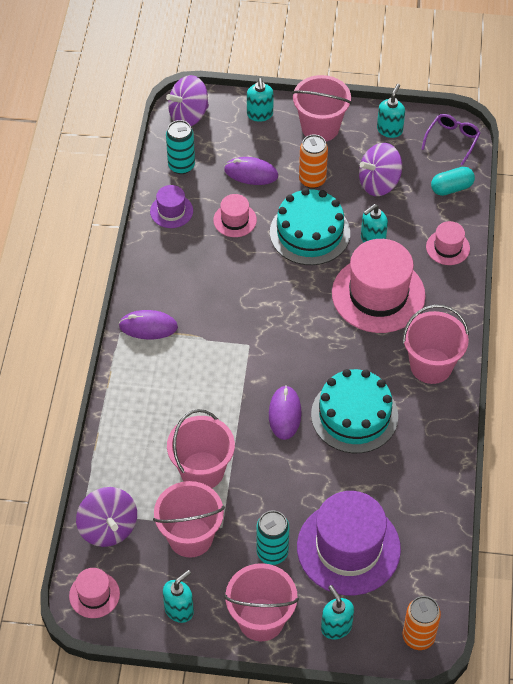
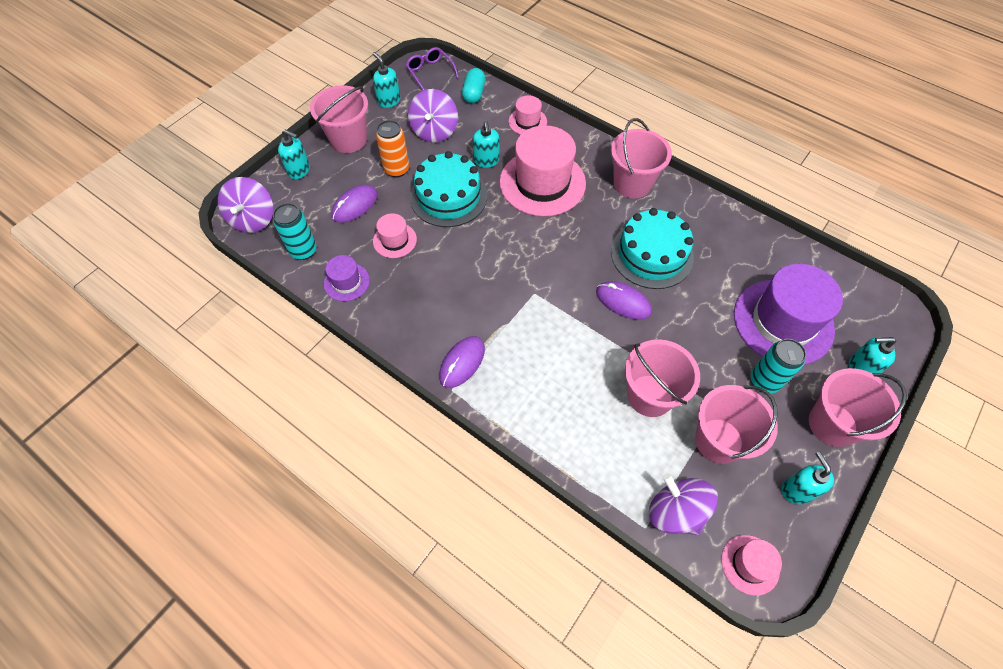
camera: 60 degrees left, 5 degrees up
(108, 528) = (675, 511): purple spinning top -> purple spinning top turned 135 degrees counterclockwise
(418, 637) = (889, 315): orange can -> none

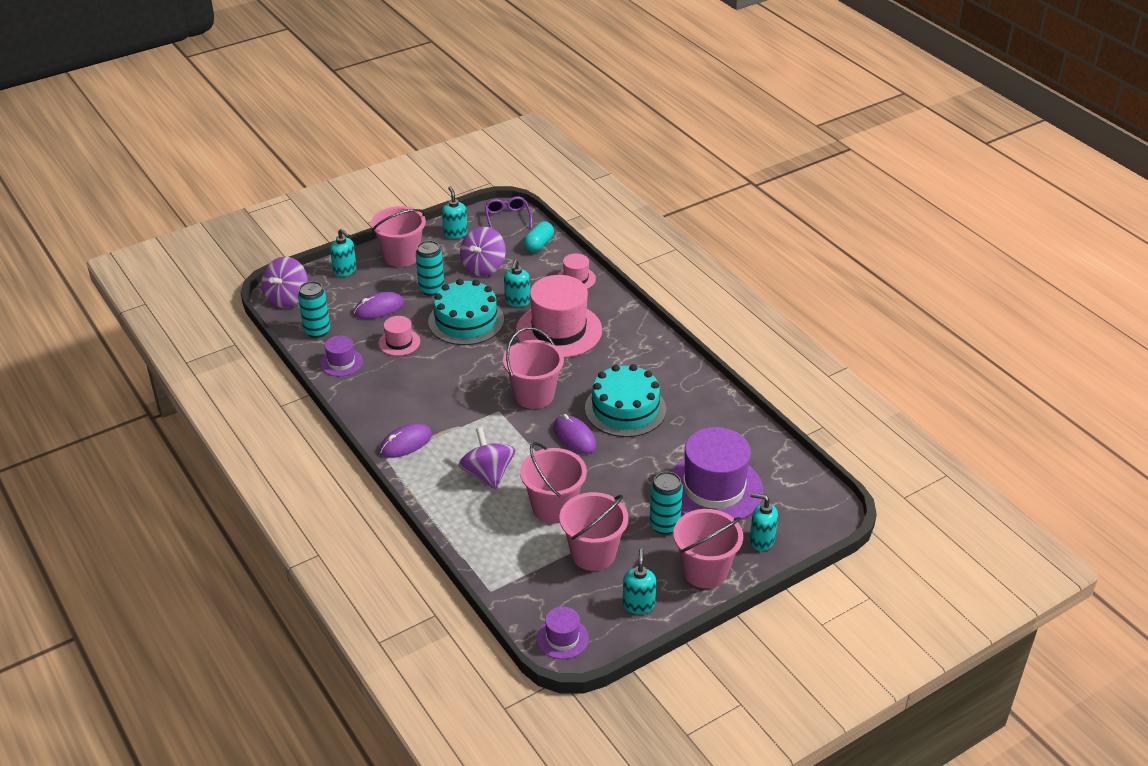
camera: 20 degrees right, 20 degrees down
(397, 169) = (431, 289): orange can -> turquoise can
(632, 184) = (644, 351): pink bucket -> pink bucket (534, 395)
(675, 511) = (523, 588): purple spinning top -> purple spinning top (488, 474)
(750, 564) = (562, 638): pink hat -> purple hat

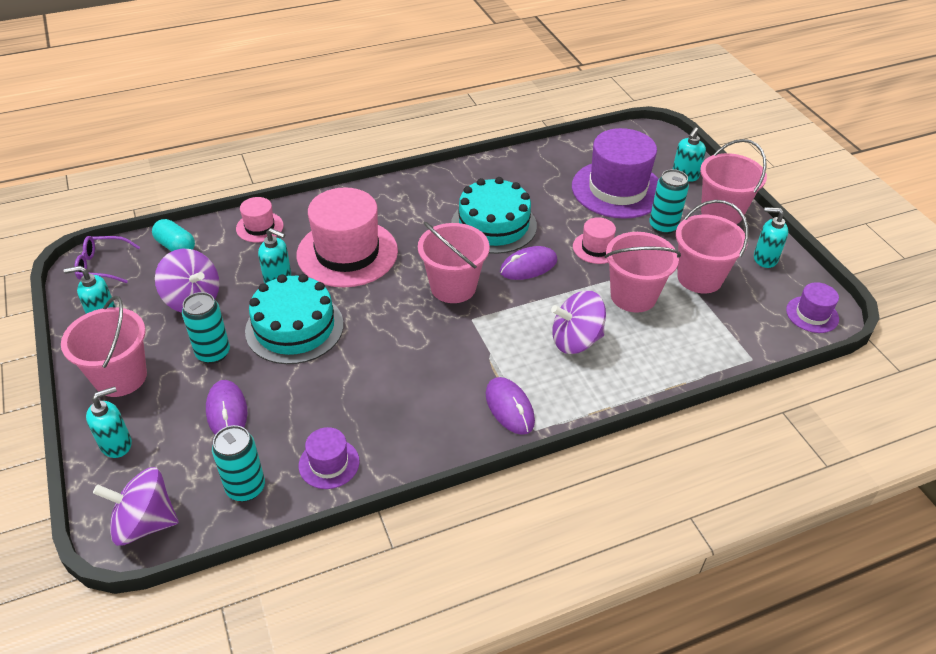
camera: 80 degrees left, 5 degrees up
(287, 298) = (145, 523): purple spinning top -> purple spinning top turned 150 degrees clockwise
(399, 342) = (310, 397): pink hat -> pink hat (596, 248)

